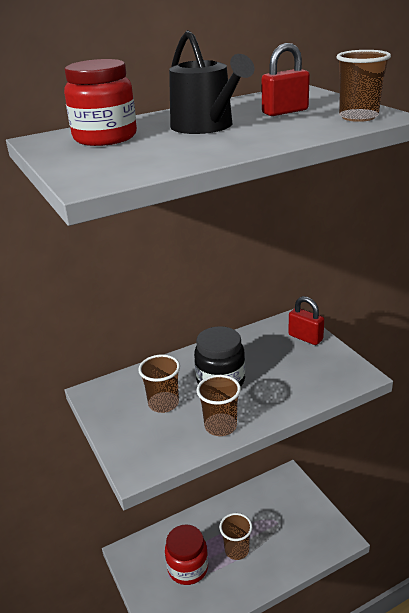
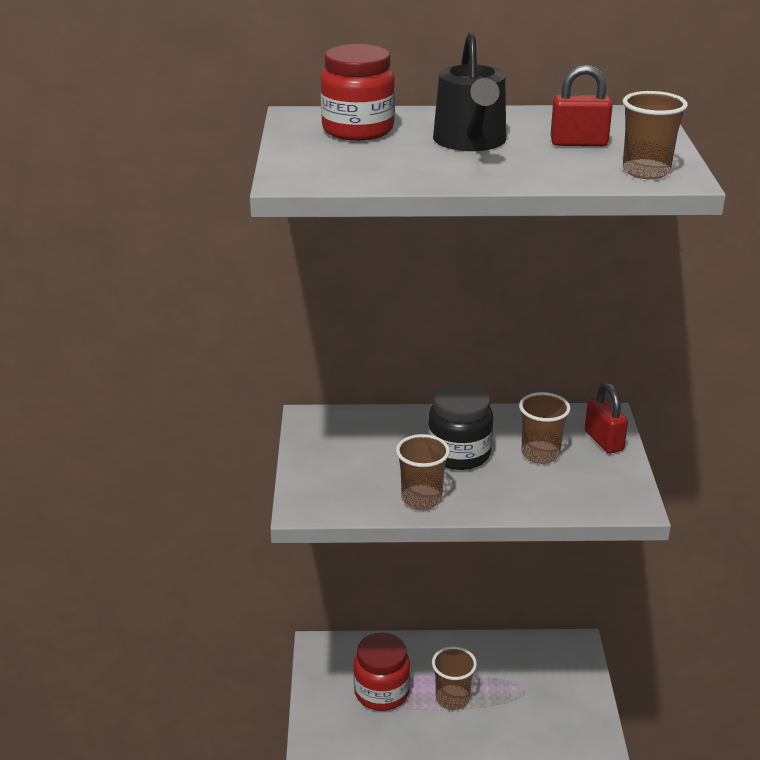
camera: 25 degrees right, 0 degrees up
(163, 403) = (377, 455): brown cup -> brown cup (540, 454)

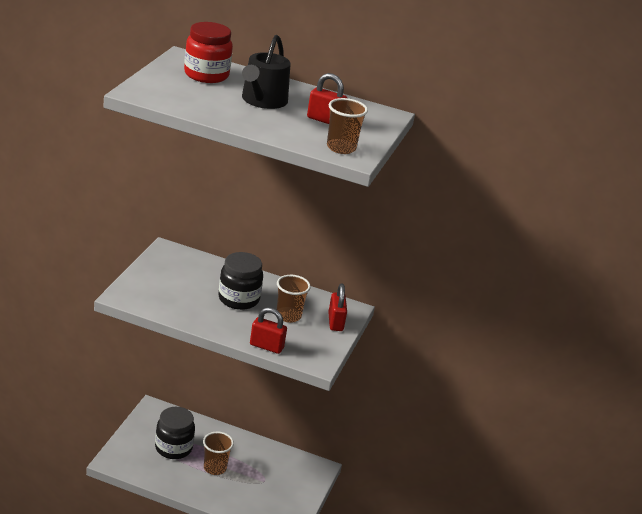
camera: 15 degrees right, 0 degrees up
(381, 692) = (173, 448): red jar -> black jar
(421, 499) = (193, 315): brown cup -> none
(551, 507) = (266, 346): none -> red padlock

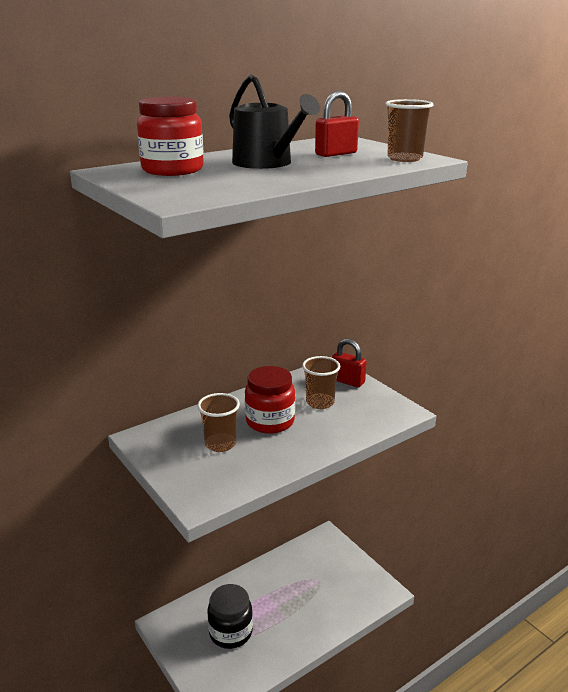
camera: 50 degrees left, 5 degrees down
(215, 468) = (280, 611): brown cup -> brown cup (220, 444)
(238, 299) = (270, 421): black jar -> red jar
(266, 346) = (362, 432): red padlock -> none

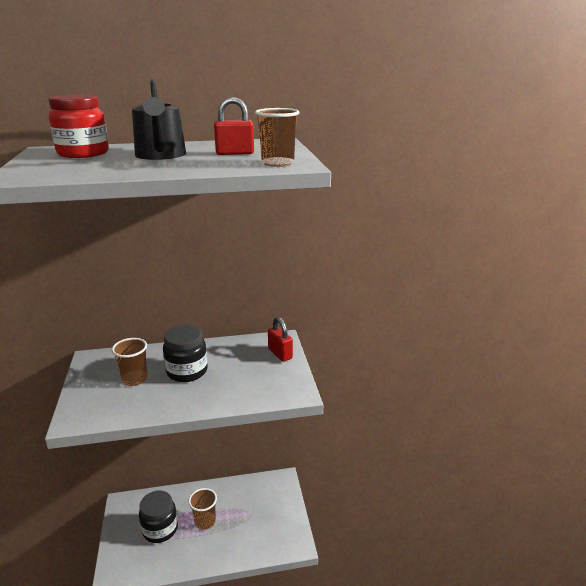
camera: 25 degrees right, 0 degrees up
(270, 421) = (187, 371): red jar -> black jar
(320, 402) = (240, 366): brown cup -> brown cup (205, 521)

